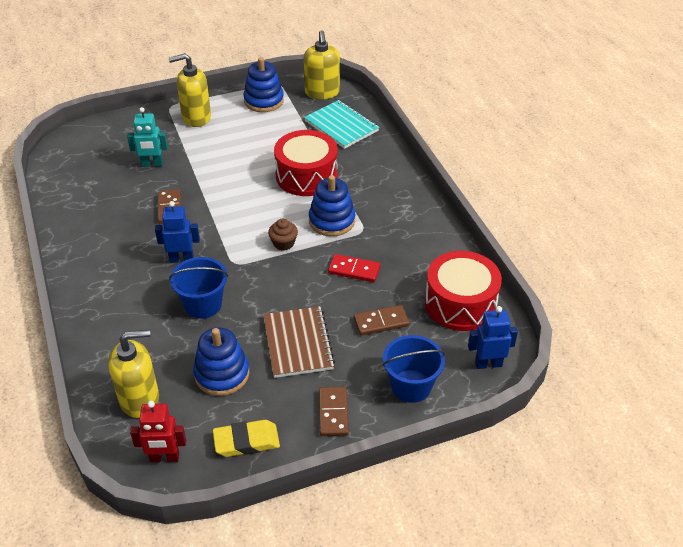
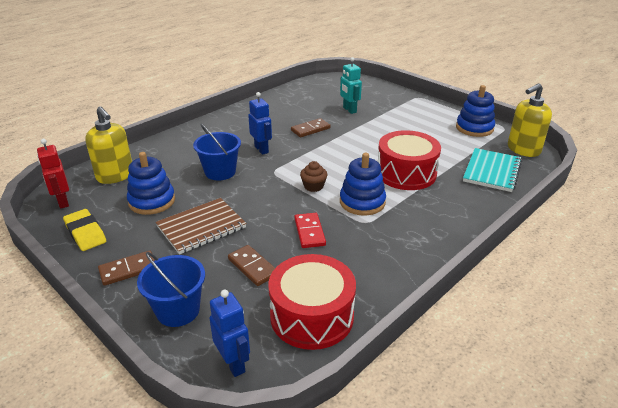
camera: 65 degrees right, 10 degrees down
(196, 117) = (418, 109): yellow soap dispenser -> none

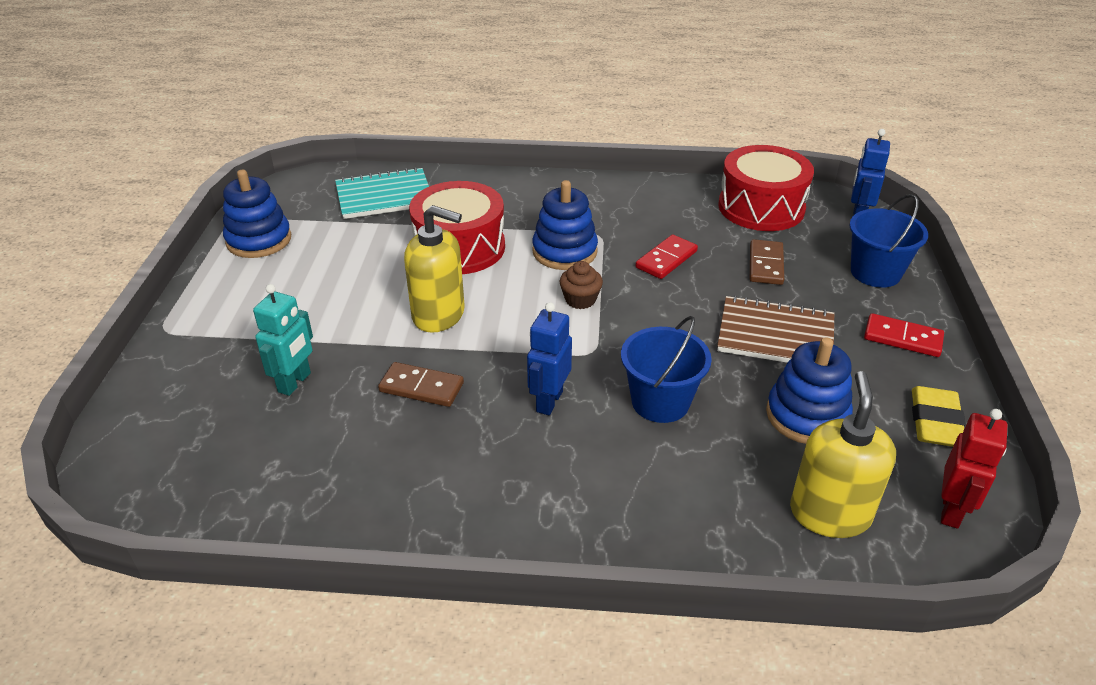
camera: 130 degrees left, 5 degrees up
(128, 270) = (902, 338): brown domino -> red domino
(523, 149) = (297, 191): yellow soap dispenser -> yellow soap dispenser (439, 315)

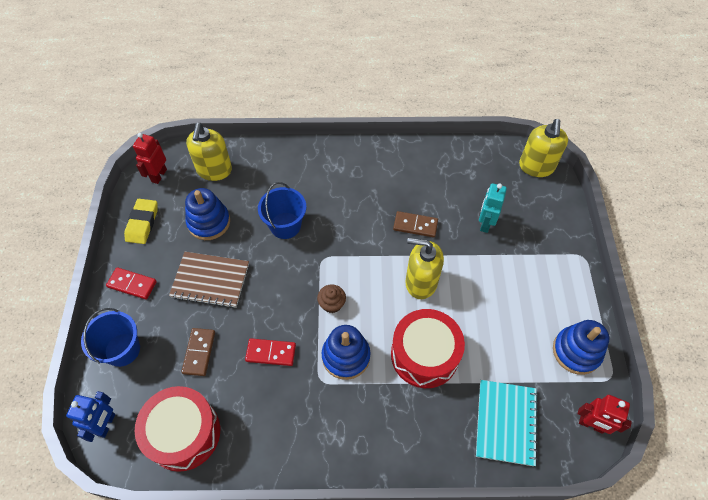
camera: 175 degrees right, 20 degrees up
(128, 473) = (536, 167): none -> yellow soap dispenser
(288, 191) = (591, 424): none -> red robot
(384, 196) = (505, 422): turquoise notebook -> turquoise notebook turned 60 degrees counterclockwise
(549, 401) = (345, 221): blue robot -> none
(666, 259) = (271, 353): red domino -> red domino turned 60 degrees clockwise

